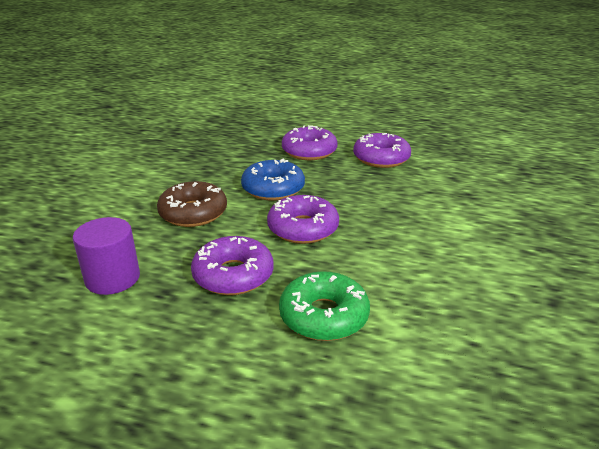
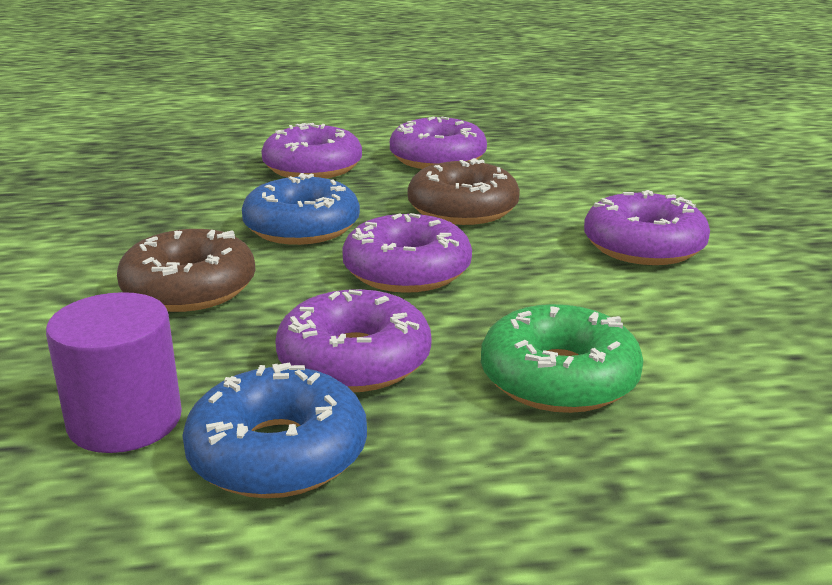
camera: 25 degrees left, 5 degrees down
(159, 316) = (278, 453): none -> blue donut
(366, 195) = (462, 209): none -> brown donut
(449, 244) = (643, 246): none -> purple donut

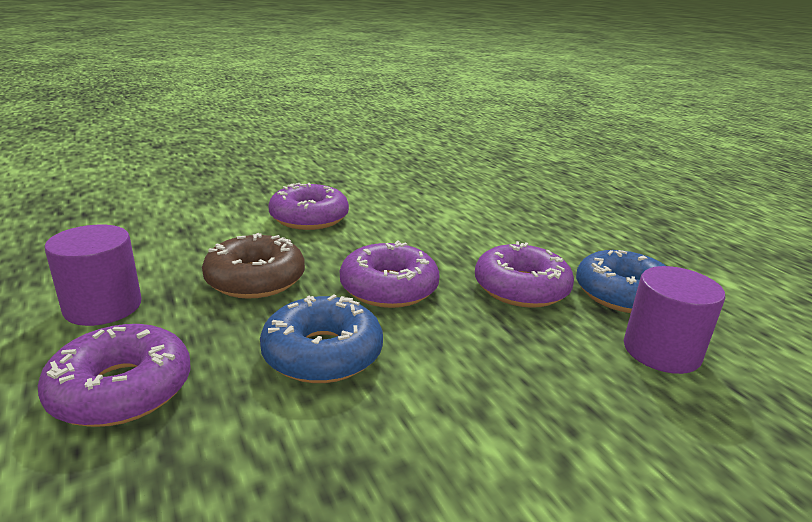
camera: 110 degrees left, 0 degrees up
(189, 288) = (485, 384): brown donut -> none
(437, 158) = (103, 307): purple donut -> purple cylinder
(559, 378) = (485, 235): green donut -> none

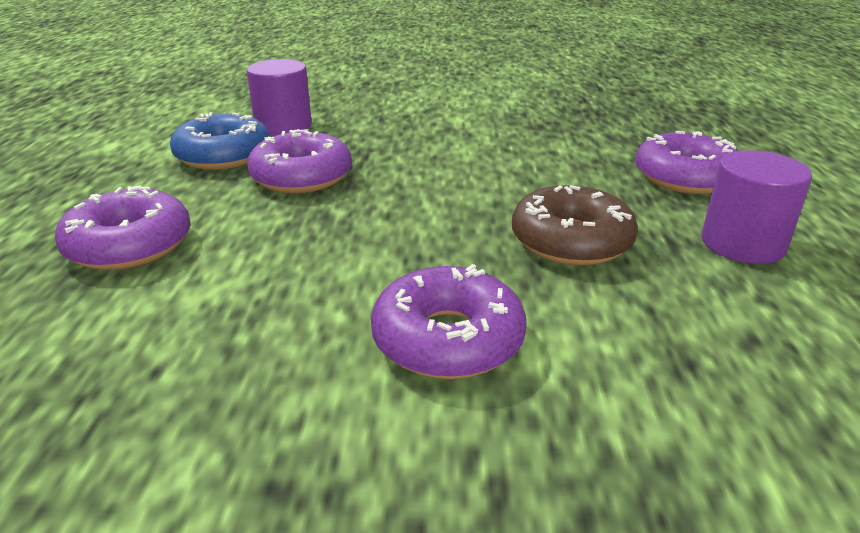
camera: 150 degrees left, 5 degrees up
(322, 353) = (529, 169): blue donut -> none
(389, 288) = (429, 202): purple donut -> purple donut (129, 245)

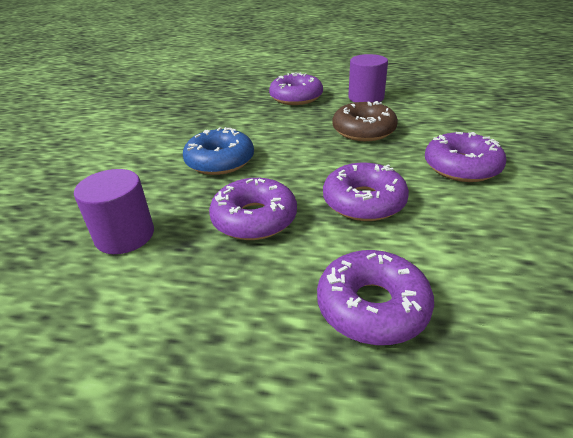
camera: 80 degrees left, 5 degrees up
(223, 155) = (184, 270): blue donut -> blue donut (220, 161)
(331, 241) = (364, 202): none -> purple donut

